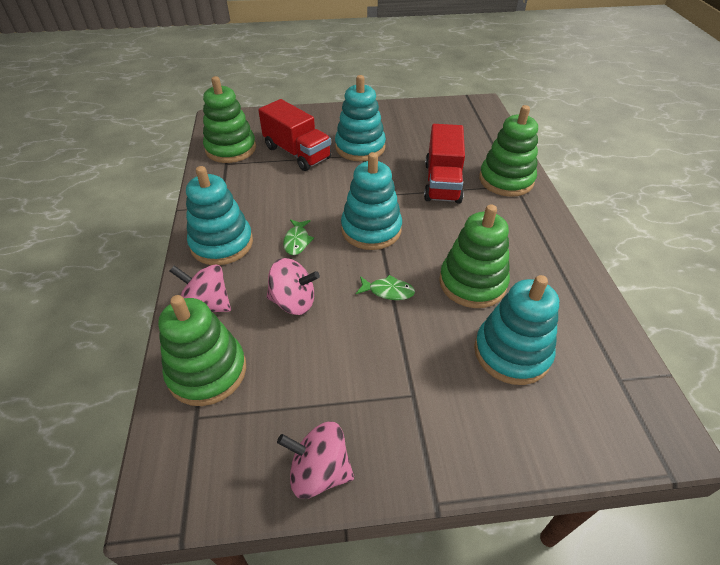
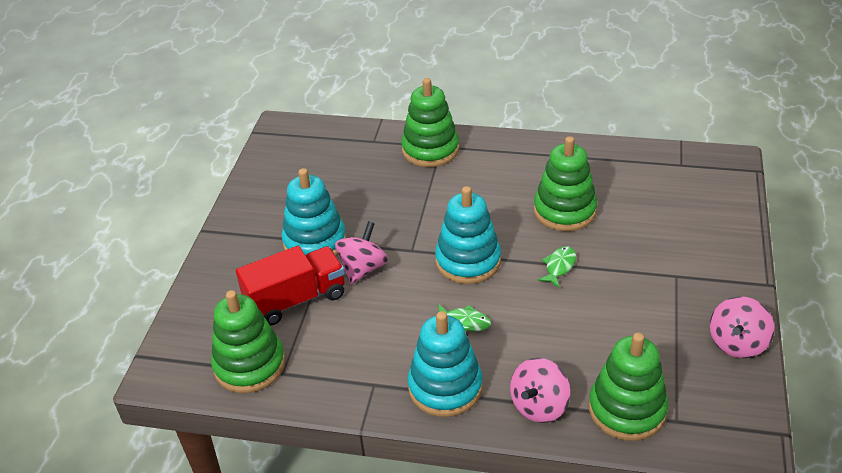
camera: 70 degrees left, 5 degrees down
(293, 302) = (554, 336): pink spinning top -> pink spinning top (363, 268)
(442, 182) = (414, 193): red truck -> none
(512, 352) = (646, 210): turquoise stacking toy -> none

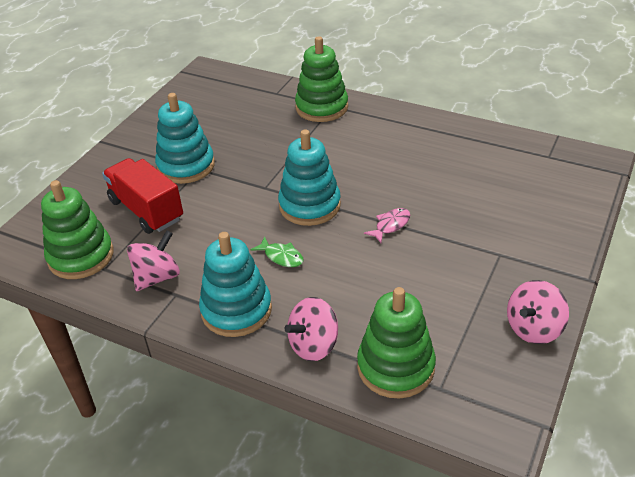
camera: 15 degrees right, 0 degrees up
(296, 299) = (146, 210): red truck -> red truck turned 120 degrees counterclockwise
(363, 268) = (215, 195): pink spinning top -> pink spinning top (157, 277)
(559, 266) = (390, 225): green fish -> pink fish
(564, 211) = (418, 178): green stacking toy -> none

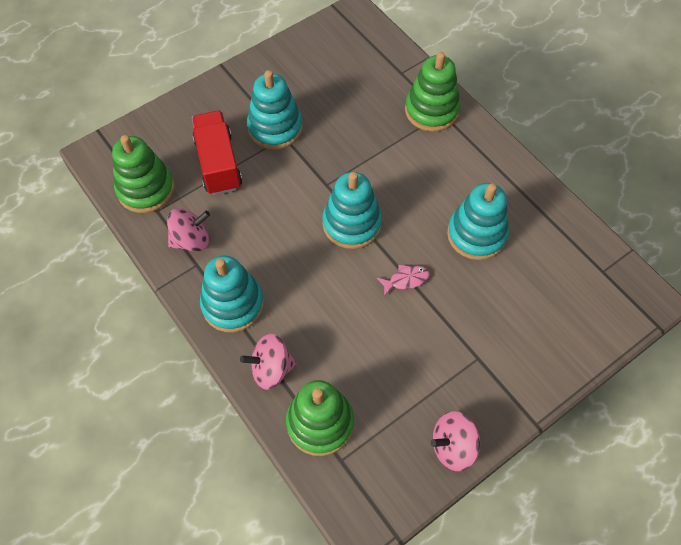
camera: 25 degrees right, 20 degrees up
(281, 256) = (297, 268): green fish -> none
(426, 172) = (476, 234): none -> turquoise stacking toy

